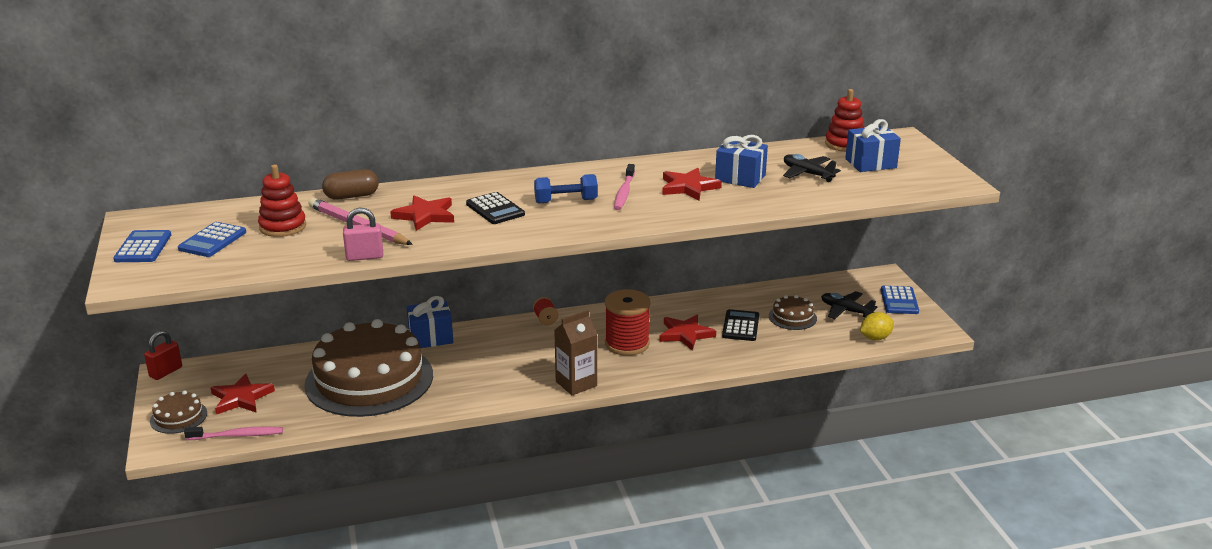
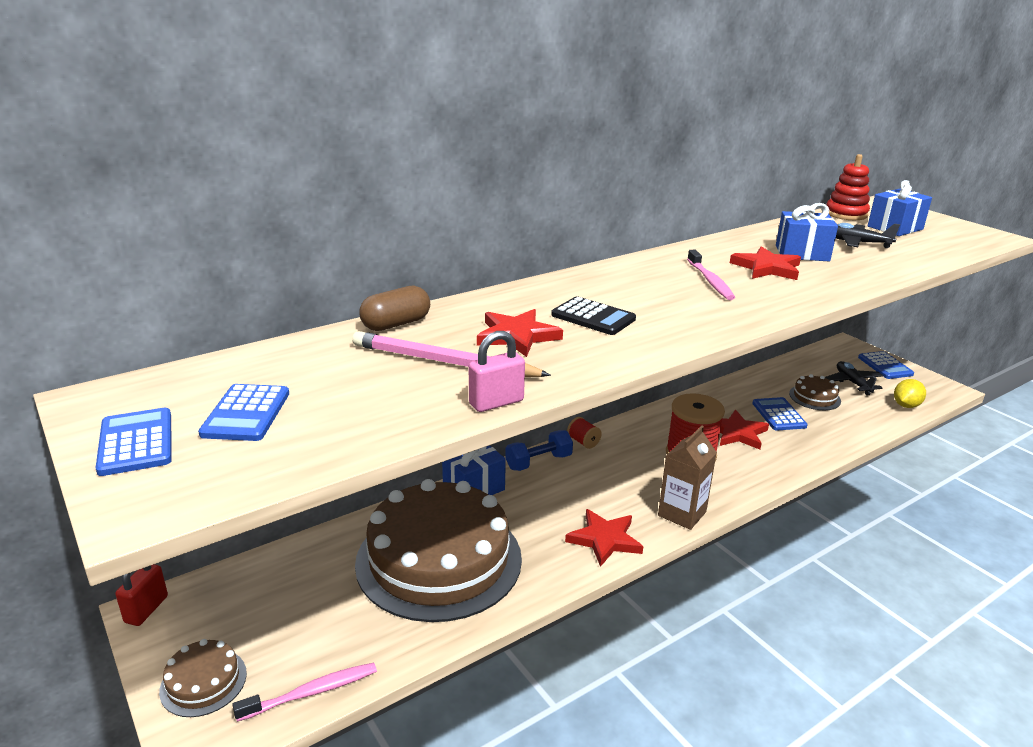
camera: 20 degrees left, 0 degrees up
(241, 398) = (282, 627): red star -> red star (604, 539)
(283, 227) = (337, 377): red stacking toy -> none
(566, 201) = (661, 298): blue dumbbell -> blue dumbbell (538, 462)
(740, 326) = (778, 415): black calculator -> blue calculator
(846, 311) = (852, 383): black plane -> black plane turned 60 degrees clockwise

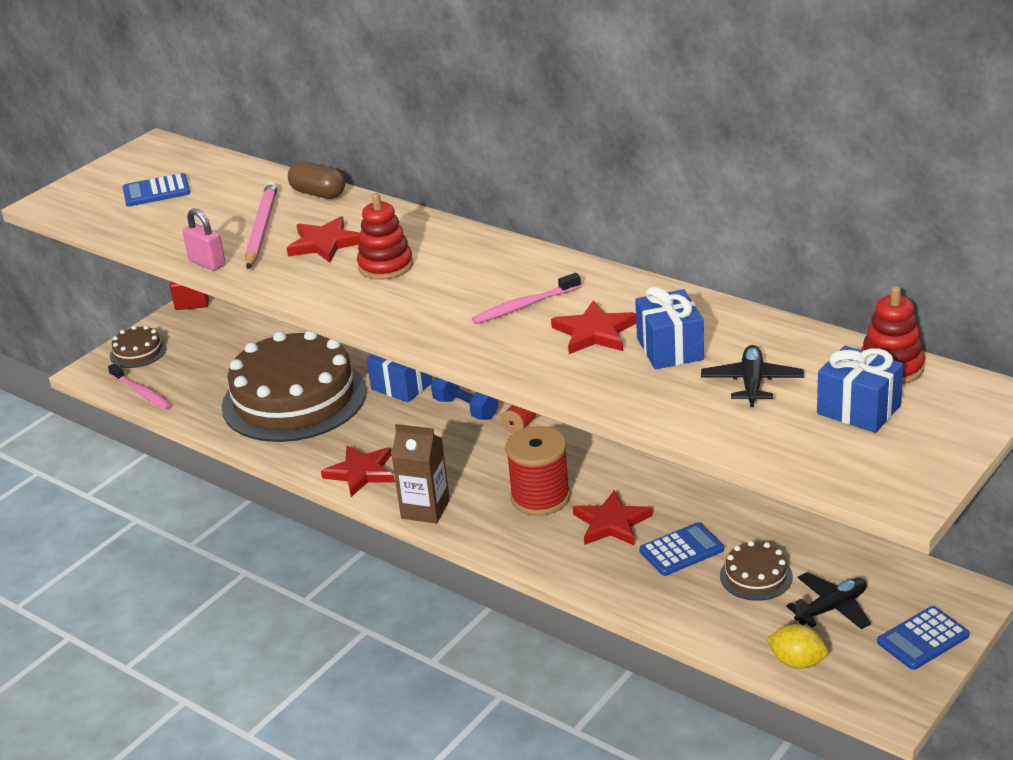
camera: 75 degrees right, 5 degrees up
(136, 442) = (111, 175): blue calculator -> none
(593, 317) = (385, 266): black calculator -> red stacking toy

